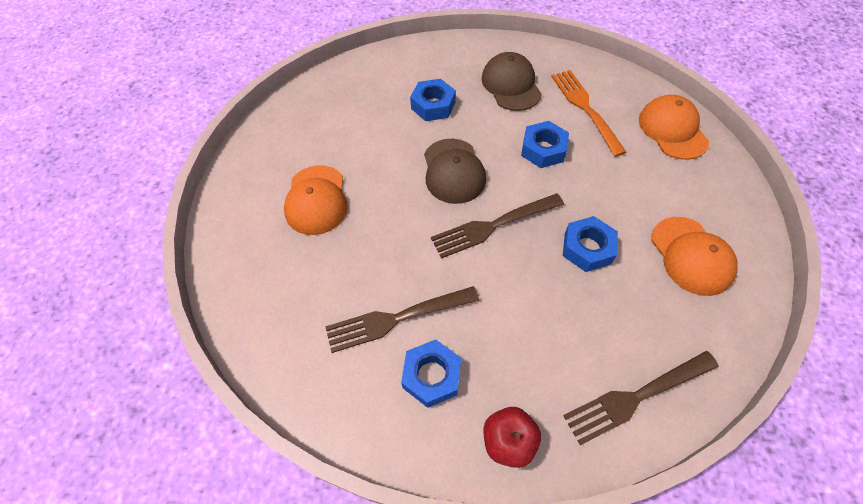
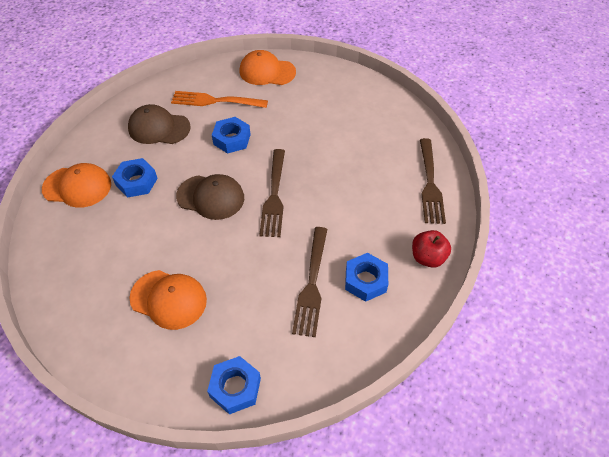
camera: 65 degrees left, 5 degrees down
(587, 248) = (324, 156): blue nut -> blue nut (235, 387)
(691, 256) = (359, 113): orange cap -> orange cap (77, 187)

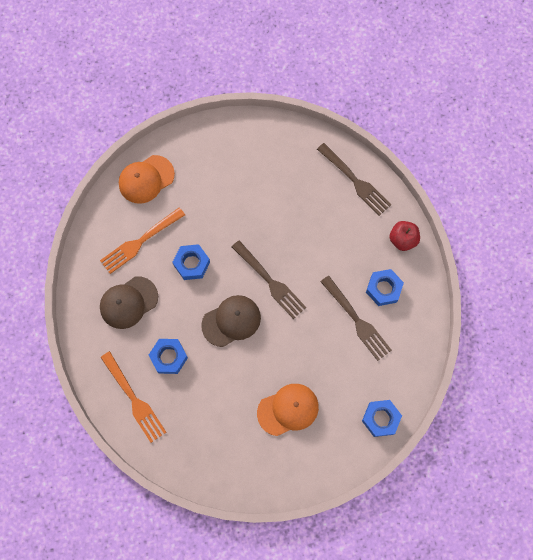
camera: 45 degrees left, 20 degrees up
(77, 187) = (133, 399): orange cap -> orange fork

